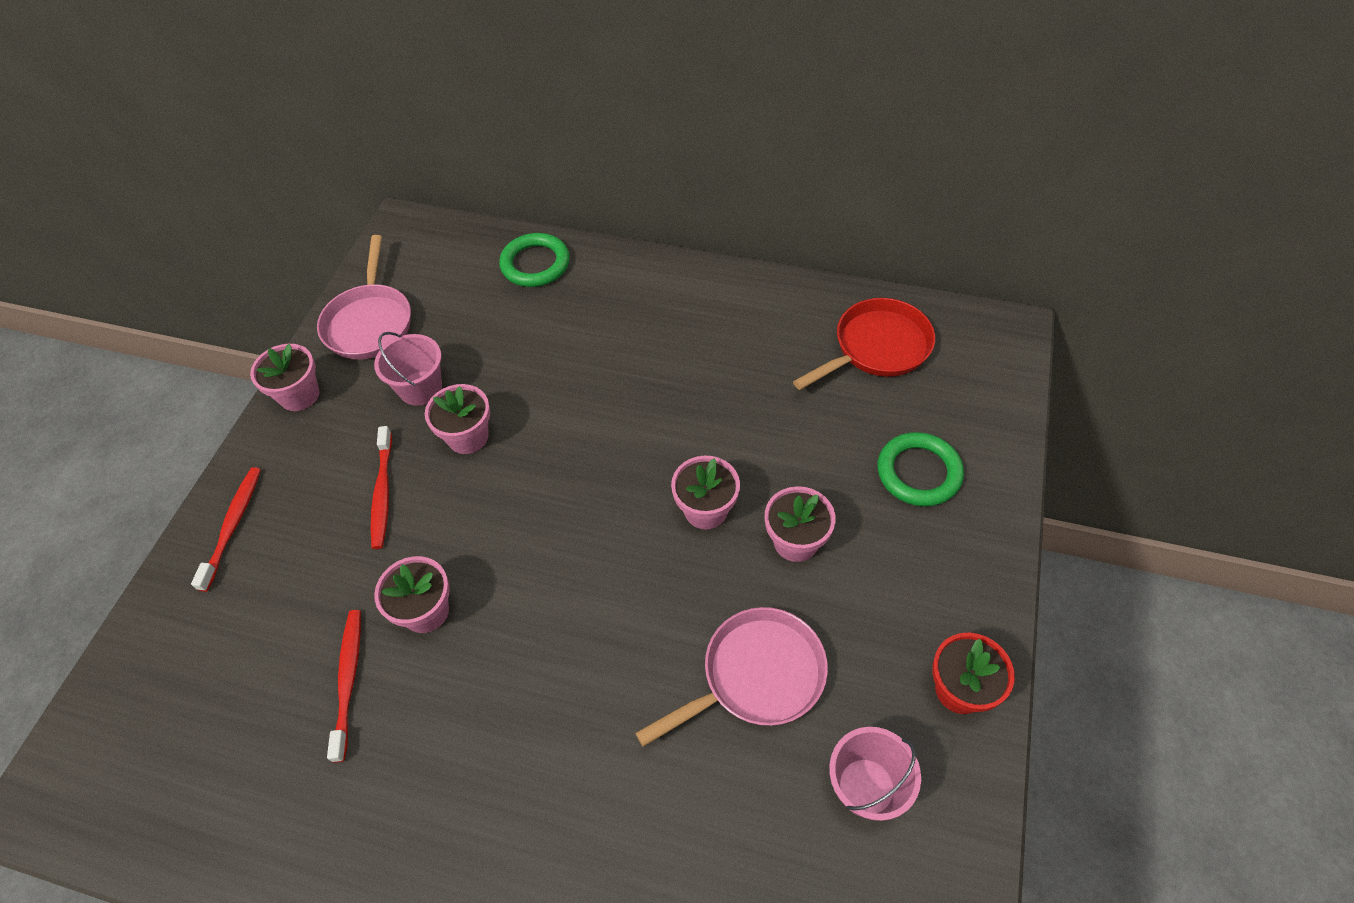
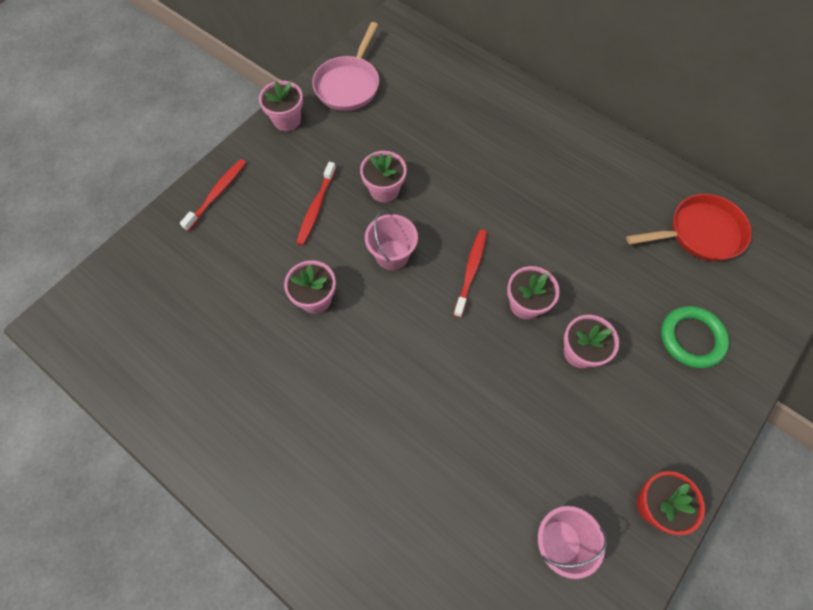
camera: 20 degrees right, 10 degrees up
(348, 681) = (252, 324): red toothbrush -> red toothbrush (471, 271)
(420, 388) = (365, 144): pink bucket -> pink bucket (392, 255)
(535, 264) = (475, 81): green ring -> none
(756, 676) = (514, 434): pink pan -> none

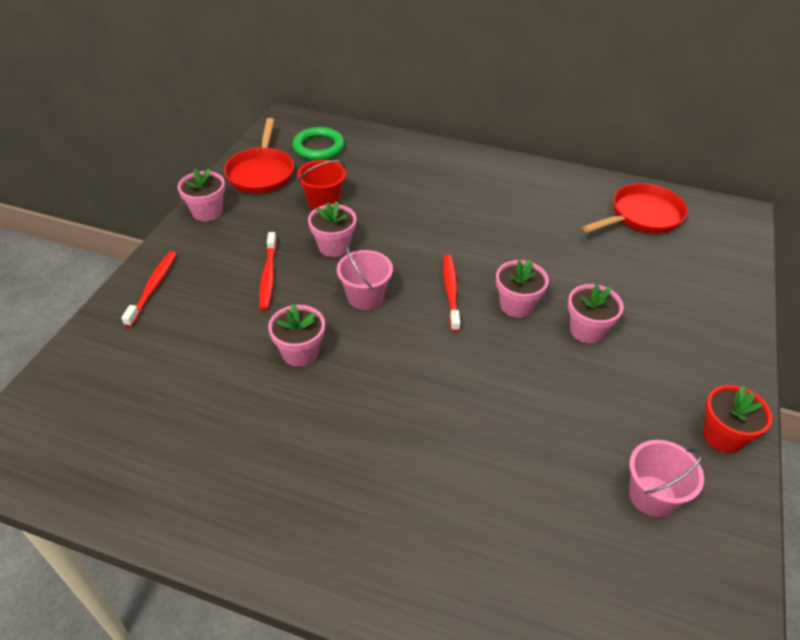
camera: 20 degrees left, 20 degrees down
(349, 85) = (261, 173): pink pan -> red pan
(393, 133) = (323, 201): none -> red bucket
(691, 338) = (679, 294): green ring -> green ring (318, 147)

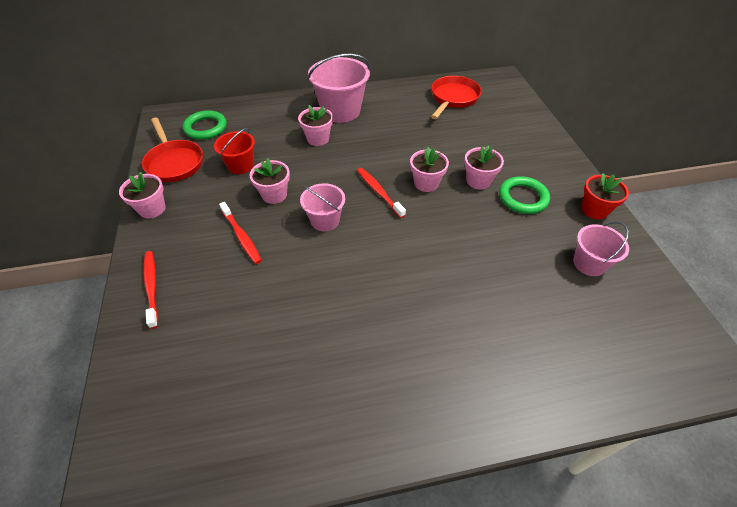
camera: 30 degrees left, 5 degrees up
(300, 353) = (310, 281): pink flower pot -> pink flower pot (318, 139)
(481, 181) = (340, 111): none -> pink bucket
(630, 376) = (523, 198): none -> green ring

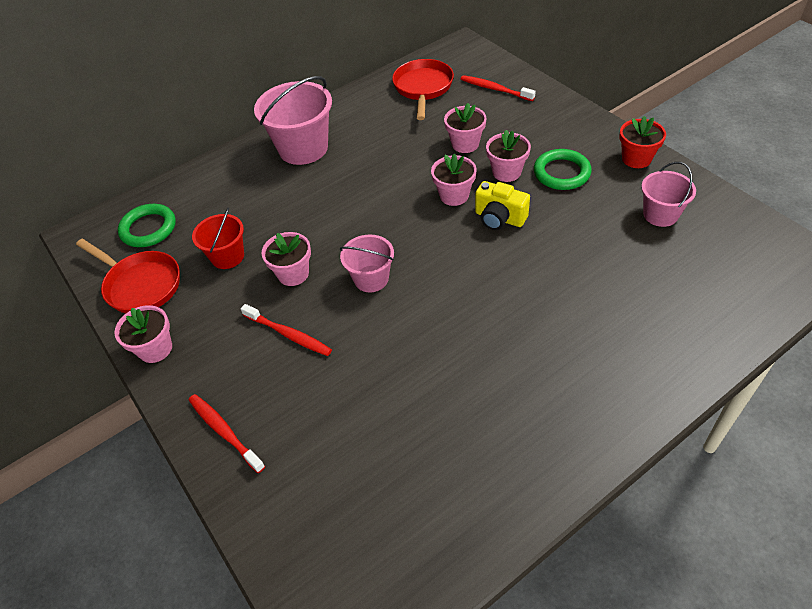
camera: 20 degrees left, 0 degrees up
(318, 139) = (299, 191): pink flower pot -> pink flower pot (465, 144)
(379, 192) = (410, 225): red toothbrush -> red toothbrush (495, 89)
(450, 213) = (499, 218): none -> yellow camera

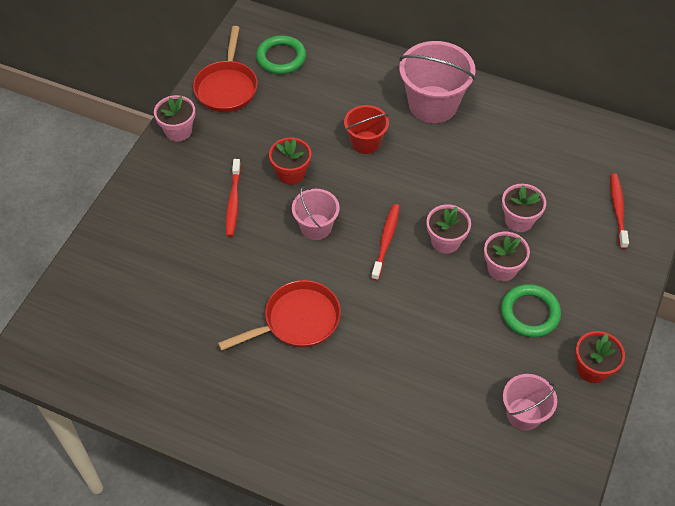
camera: 55 degrees right, 5 degrees up
(225, 432) = (135, 210): red toothbrush -> red toothbrush (386, 241)
(227, 256) = (283, 123): red bucket -> red bucket (365, 142)
(293, 274) = (291, 173): pink flower pot -> red flower pot
(423, 88) = (577, 151): red pan -> red pan (297, 321)
(499, 218) = (438, 287): yellow camera -> none

